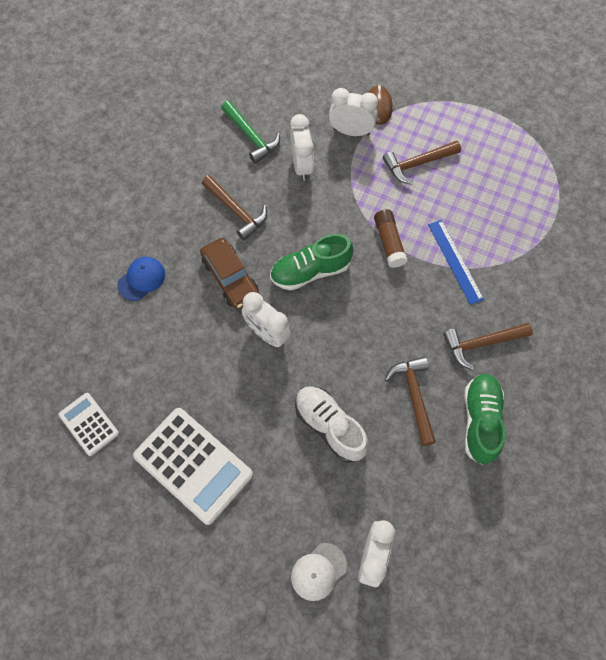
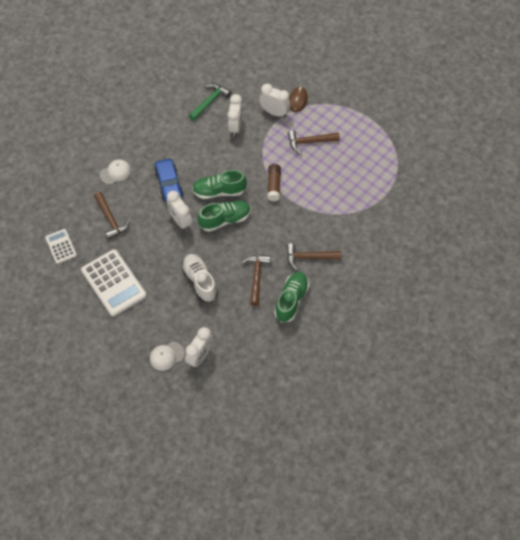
camera: 15 degrees right, 5 degrees down
(141, 279) = (115, 173): blue cap -> white cap
(230, 278) = (169, 184): brown car -> blue car
(236, 211) = (185, 145): brown hammer -> brown hammer (110, 219)
(251, 136) = (210, 102): green hammer -> green hammer turned 120 degrees counterclockwise
(334, 314) = (225, 220): none -> green shoe
(455, 261) = (311, 206): blue ruler -> none

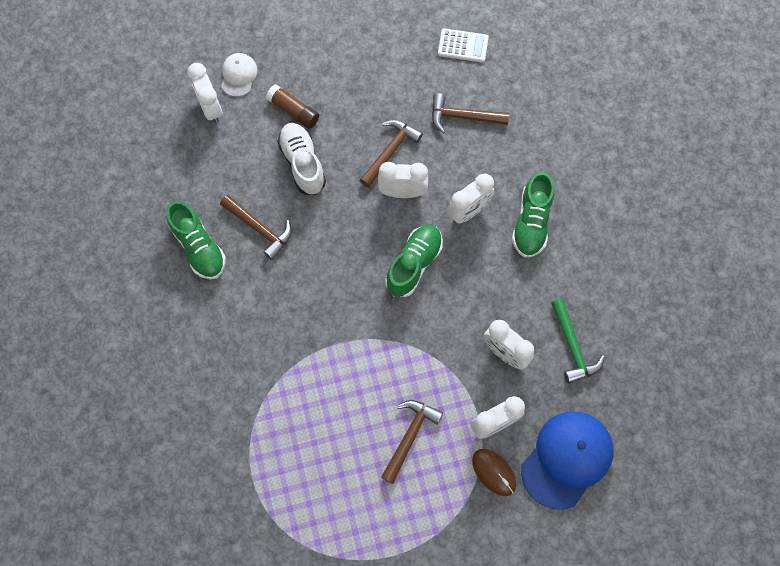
camera: 125 degrees right, 10 degrees up
(114, 283) = (371, 73): white calculator -> none
(115, 173) = (531, 160): white cap -> none
(169, 184) = (468, 211): blue car -> white clock
(200, 281) = (303, 163): white shoe -> white shoe turned 120 degrees counterclockwise
(225, 220) = (366, 244): green shoe -> green shoe (531, 222)
(268, 77) = (567, 459): none -> blue cap
(274, 185) = (373, 338): brown glue stick -> brown glue stick (293, 111)
(309, 257) = (237, 308): brown hammer -> brown hammer (390, 151)

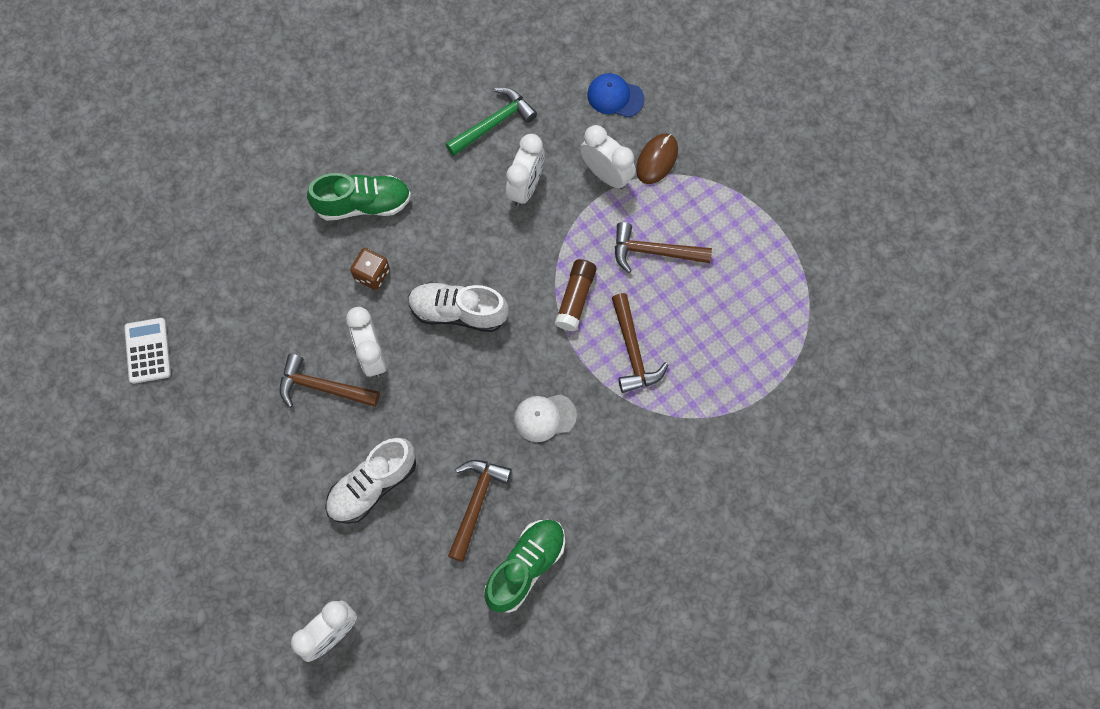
camera: 110 degrees left, 0 degrees up
(238, 75) = (272, 617): white cap -> white cap (545, 417)
(293, 111) = (303, 525): brown glue stick -> brown glue stick (575, 298)
(414, 264) = (458, 312): green shoe -> white shoe
(463, 117) = (249, 318): brown hammer -> brown hammer (633, 350)
(468, 211) = (372, 274): white clock -> brown dice
(567, 459) = (615, 97): blue cap -> blue cap, size x0.52

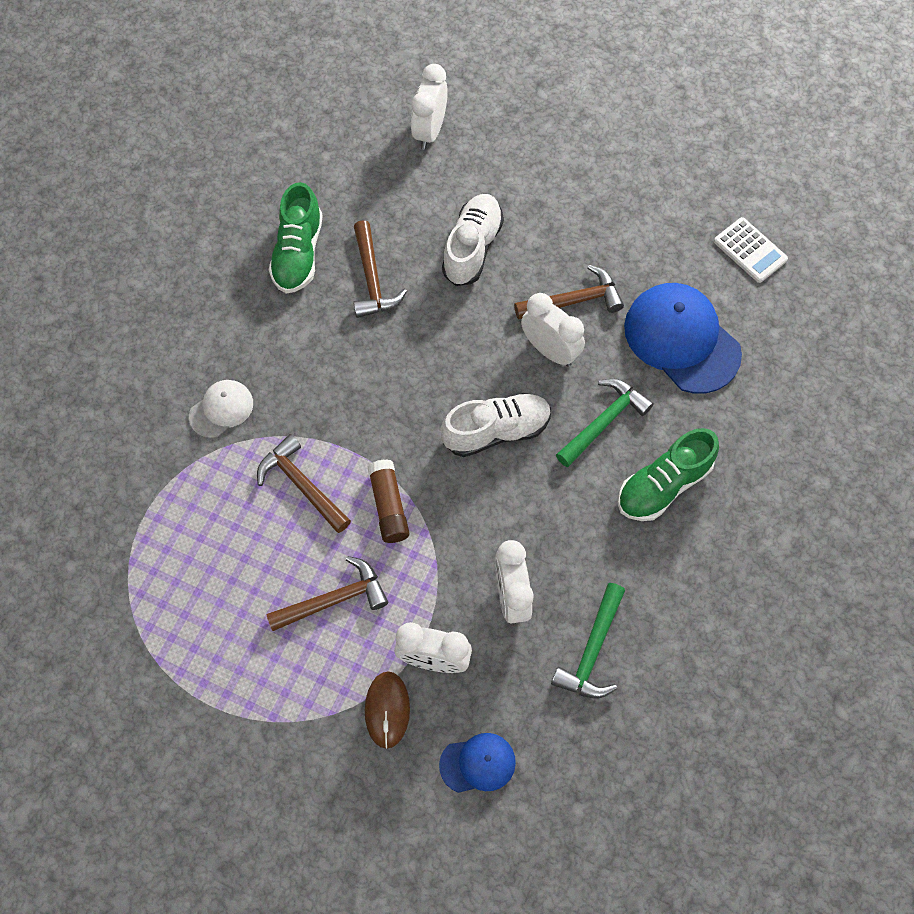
camera: 150 degrees right, 5 degrees down
(263, 306) = (681, 340): none -> blue cap
(372, 274) = (603, 422): brown dice -> green hammer
(545, 417) = (353, 380): white cap -> white cap (221, 409)

